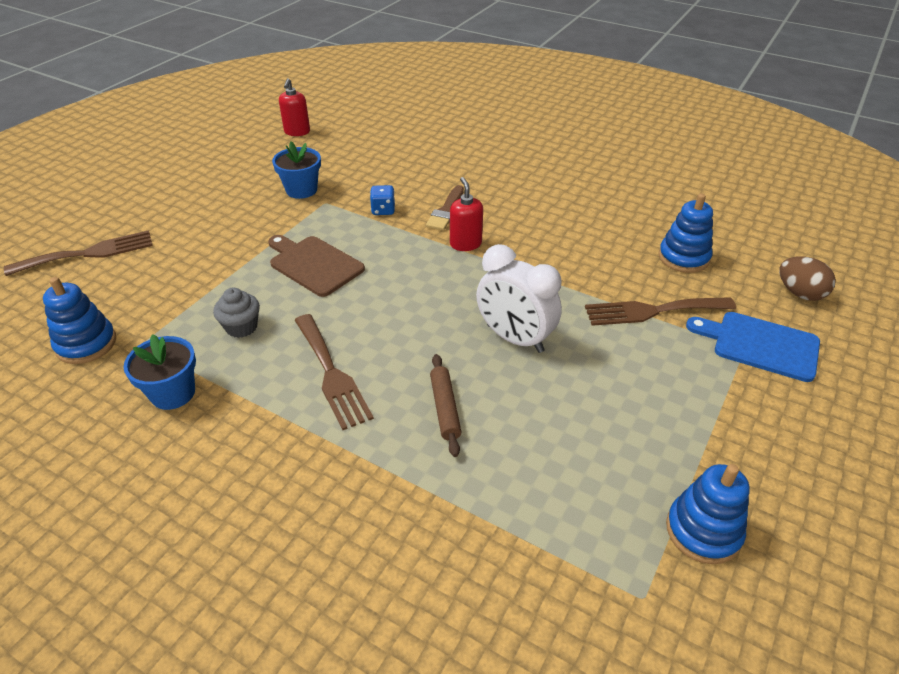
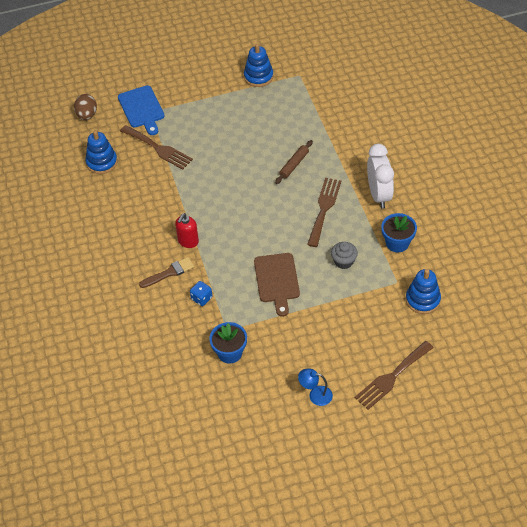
camera: 135 degrees left, 10 degrees up
(88, 253) = (392, 377): brown fork -> brown fork turned 60 degrees counterclockwise
(175, 204) = (315, 395): none -> blue lamp
(297, 132) = (174, 429): red soap dispenser -> none
(515, 338) = (231, 175): white clock -> white clock (379, 195)

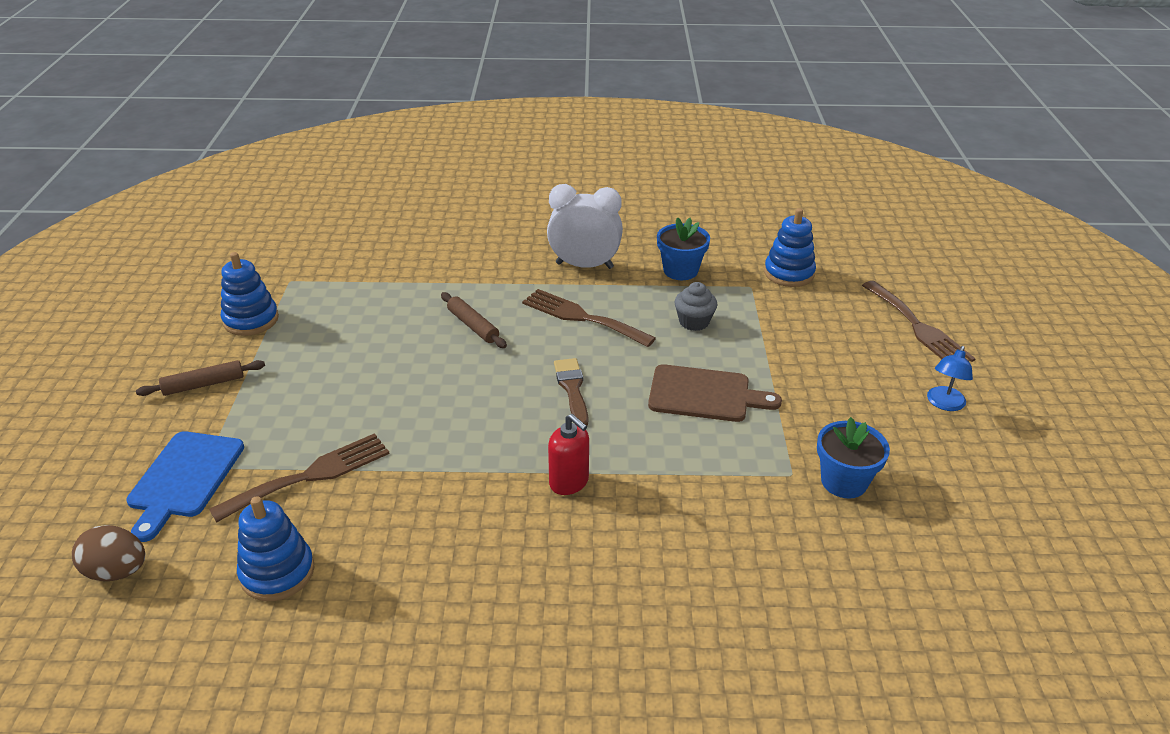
camera: 75 degrees left, 15 degrees down
(142, 109) = (184, 478): blue cutting board -> blue cutting board turned 105 degrees clockwise
(169, 273) = (633, 524): brown brush -> brown brush (572, 389)
(201, 298) = (711, 492): blue dice -> none
(203, 84) = (204, 384): none -> brown rolling pin

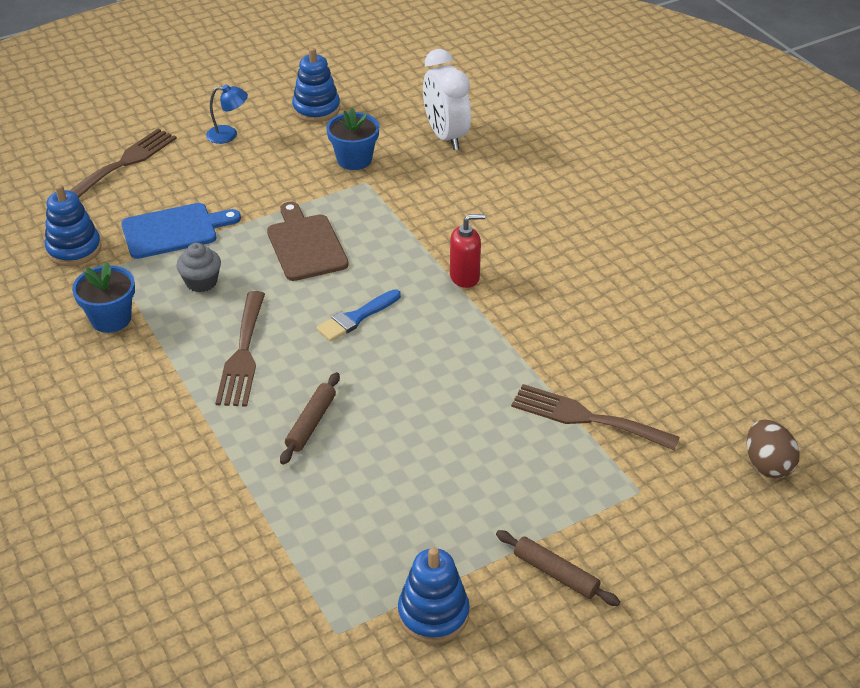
camera: 120 degrees left, 5 degrees up
(184, 478) = (662, 495): blue cutting board -> blue cutting board (174, 230)
(277, 572) = (679, 378): blue stacking toy -> blue stacking toy (316, 109)
(569, 482) = (465, 277): red soap dispenser -> red soap dispenser turned 60 degrees clockwise
(572, 389) = (356, 318): brown brush -> blue brush
(584, 266) = (142, 390): white clock -> white clock (446, 136)

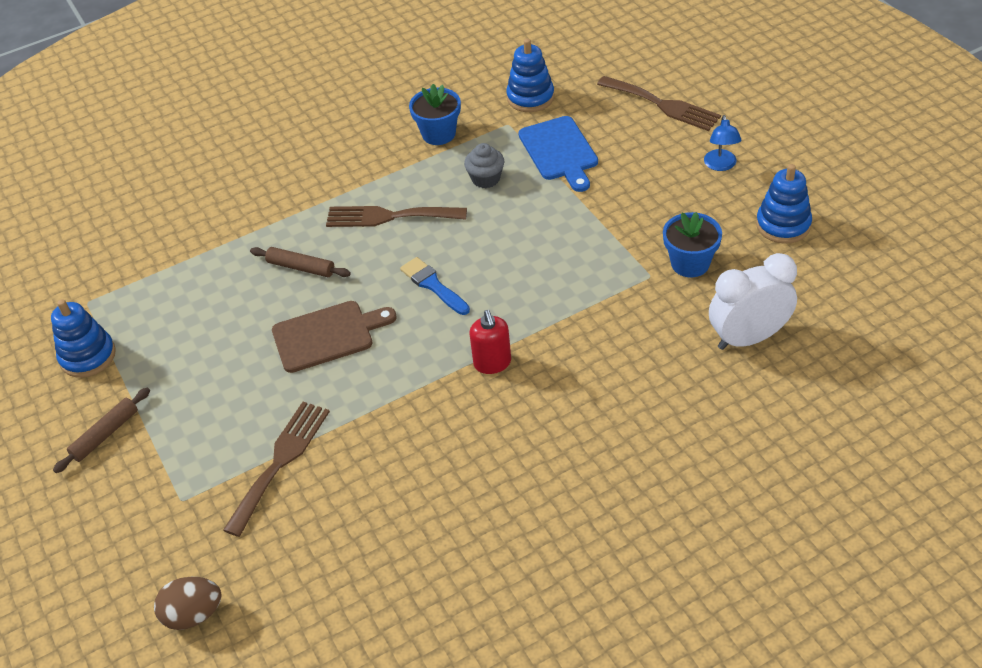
camera: 95 degrees right, 5 degrees up
(305, 245) = (541, 240): brown cutting board -> brown cutting board (327, 335)

